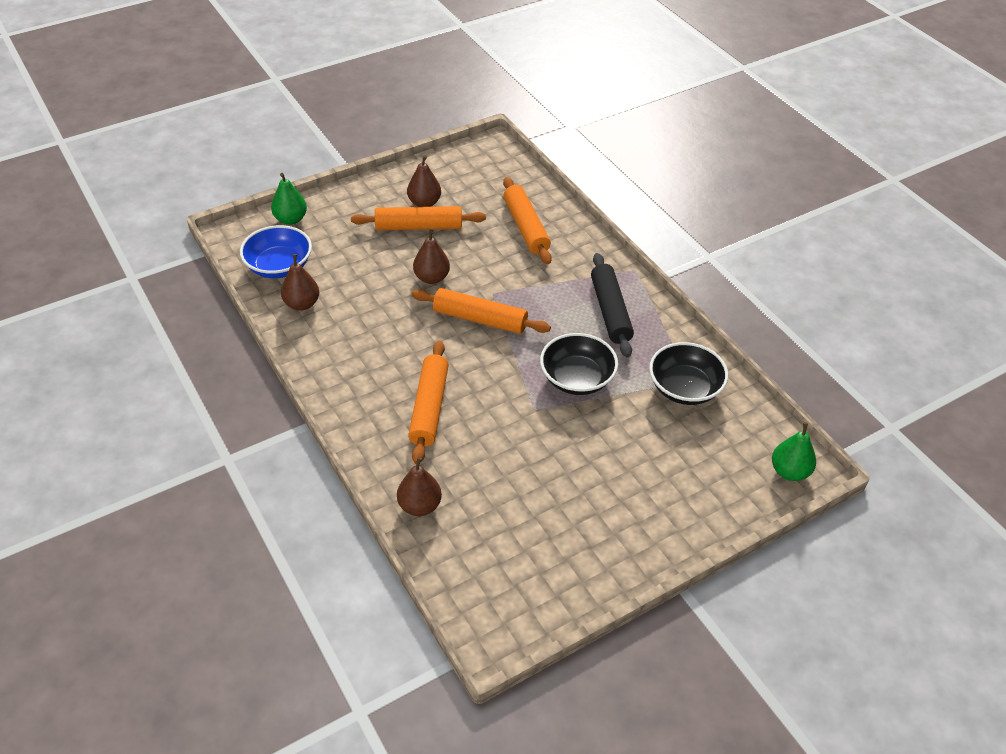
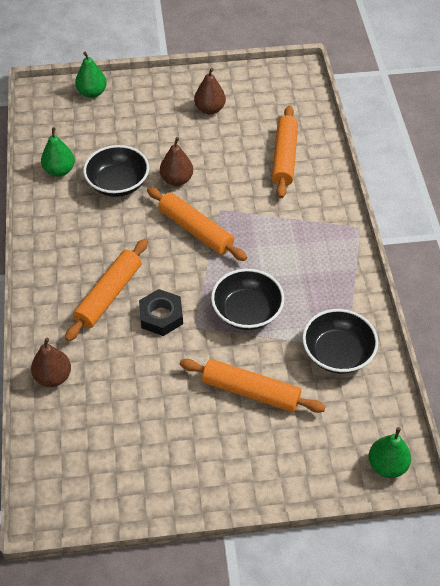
camera: 25 degrees right, 5 degrees up
(279, 266) = (60, 132): blue bowl -> none
(302, 304) = (59, 170): brown pear -> green pear
(372, 299) = (118, 183): none -> black bowl
(419, 227) = (193, 130): orange rolling pin -> orange rolling pin (251, 391)
(495, 410) = (161, 316): none -> black nut
(610, 311) = (313, 259): black rolling pin -> none

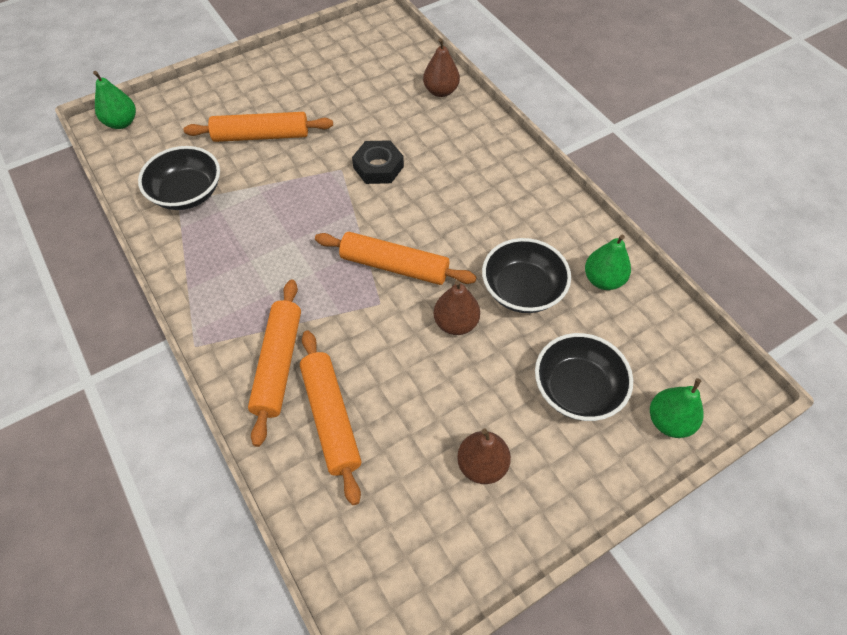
camera: 155 degrees right, 5 degrees up
(109, 295) = (441, 168): orange rolling pin -> orange rolling pin (278, 364)
(247, 311) = (294, 200): black bowl -> black bowl (577, 389)

